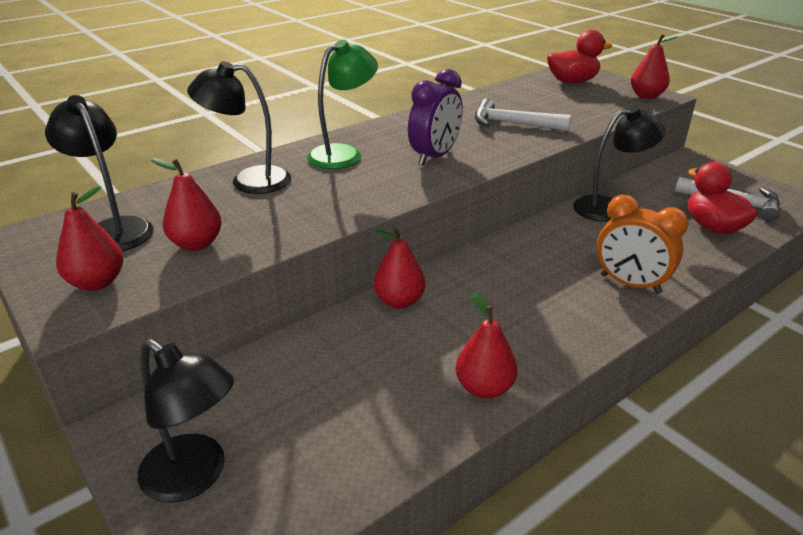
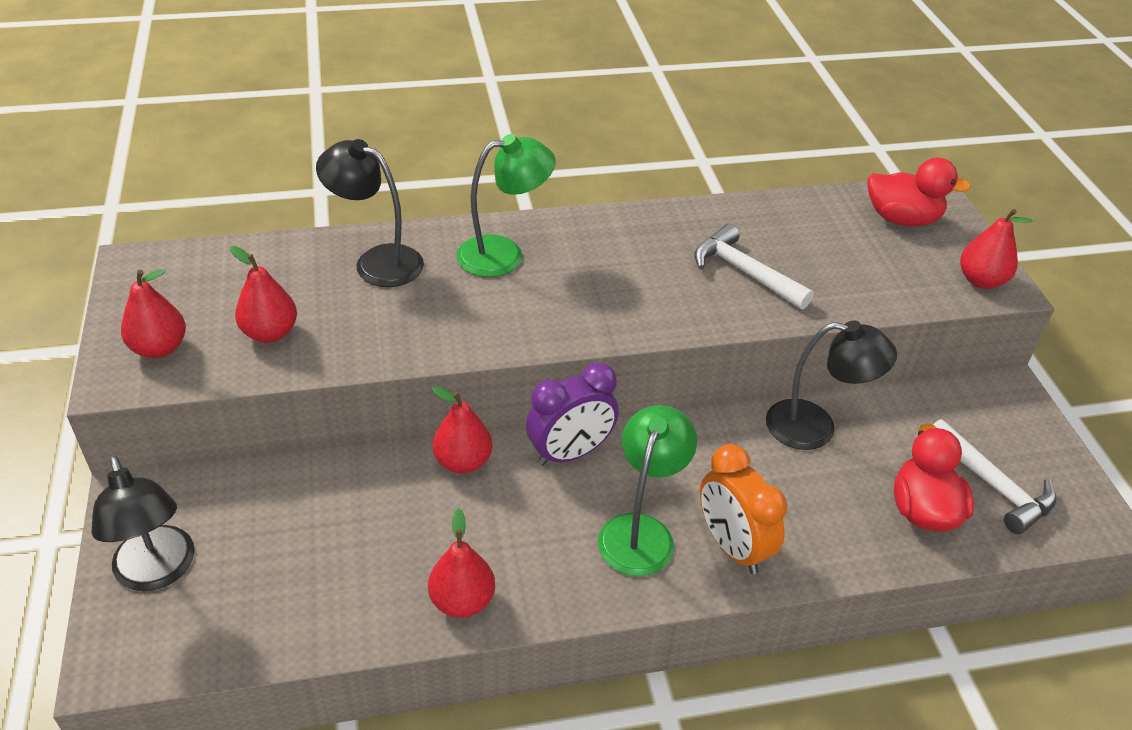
camera: 25 degrees right, 10 degrees up
(114, 229) = (213, 284): black lamp -> none
(434, 156) = (601, 295): purple clock -> purple clock (570, 453)
(565, 297) = (641, 531): none -> green lamp

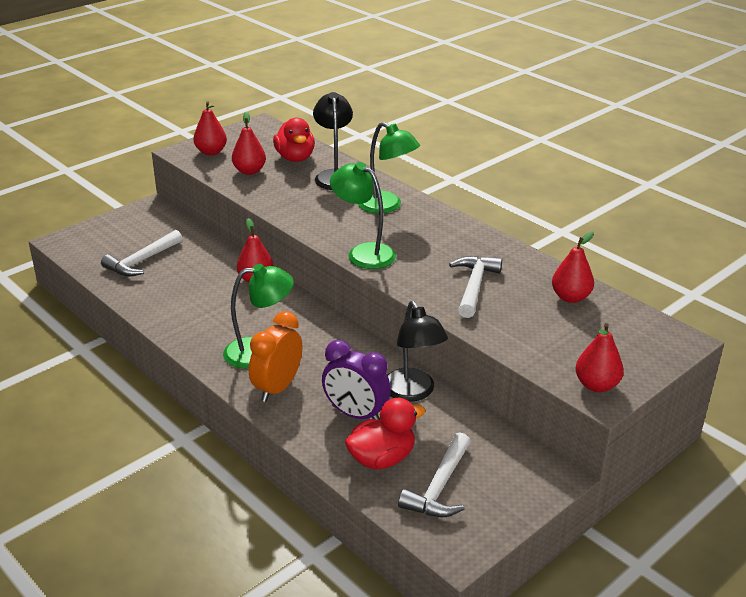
camera: 60 degrees right, 10 degrees down
(158, 572) = (116, 230): black lamp -> none
(290, 573) = (142, 261): none -> white hammer
(462, 601) = (164, 313): red pear -> red pear (570, 297)
(570, 453) = (296, 310): purple clock -> purple clock (356, 414)
(600, 323) = (363, 253): none -> green lamp
(902, 219) = (625, 333): red duck -> red duck (295, 158)

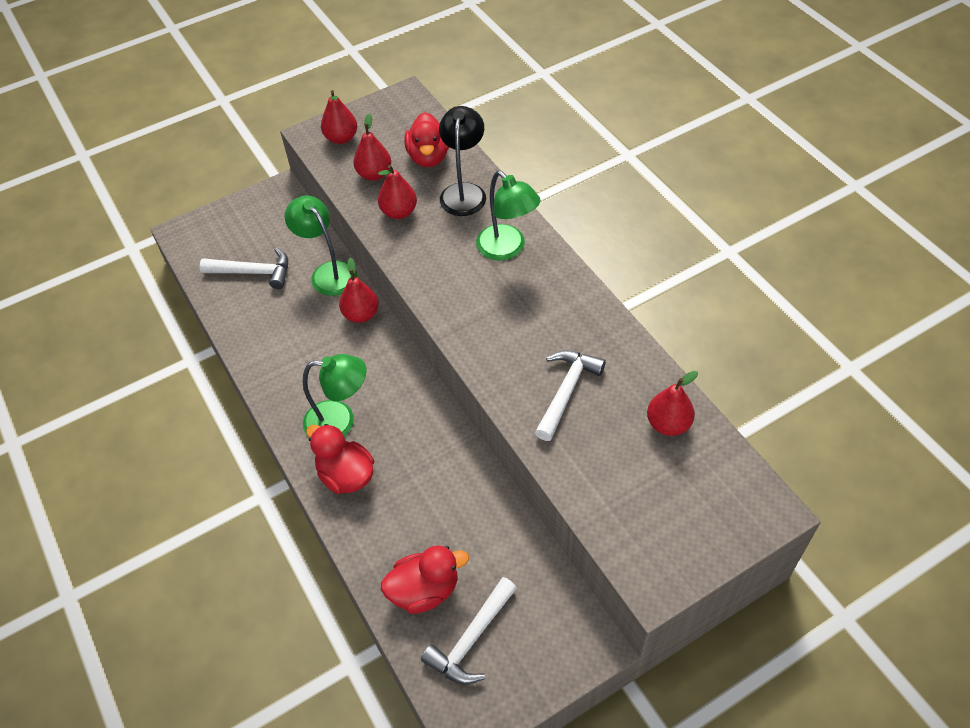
camera: 15 degrees right, 20 degrees up
(142, 261) = (253, 272): white hammer -> white hammer turned 135 degrees counterclockwise
(277, 388) = (346, 475): orange clock -> red duck
(356, 414) = (414, 524): purple clock -> none
(363, 253) = (461, 322): green lamp -> green lamp (328, 272)
(412, 392) = (480, 503): black lamp -> none
(596, 385) = (653, 566): red pear -> red pear (399, 212)

